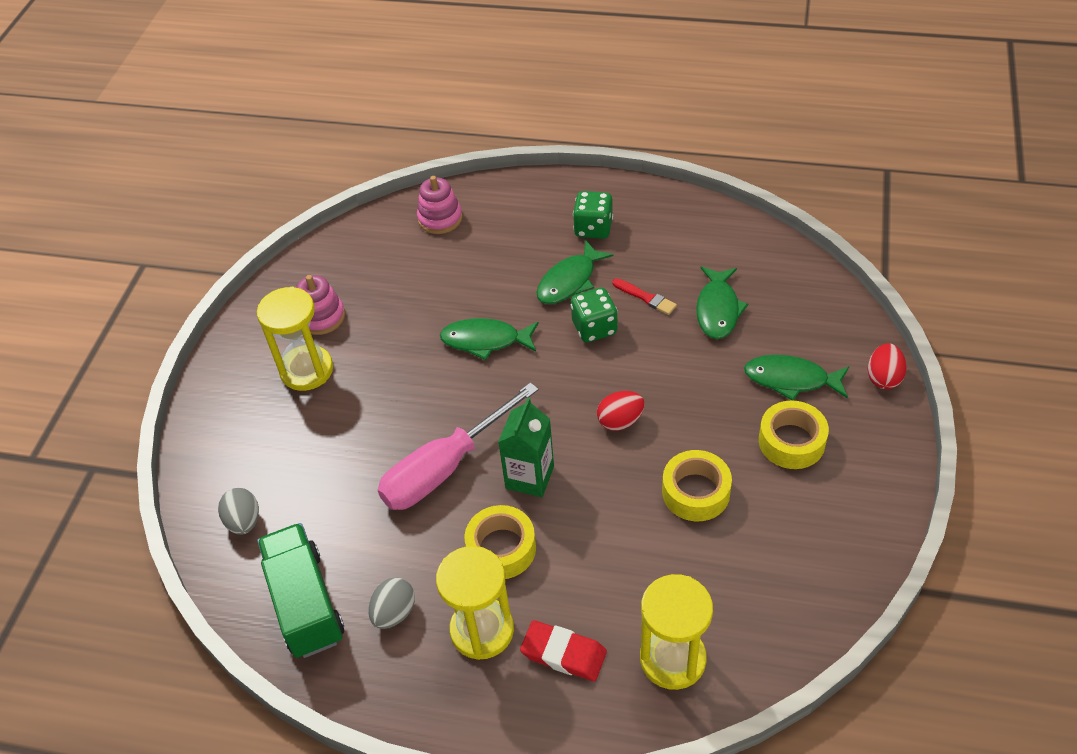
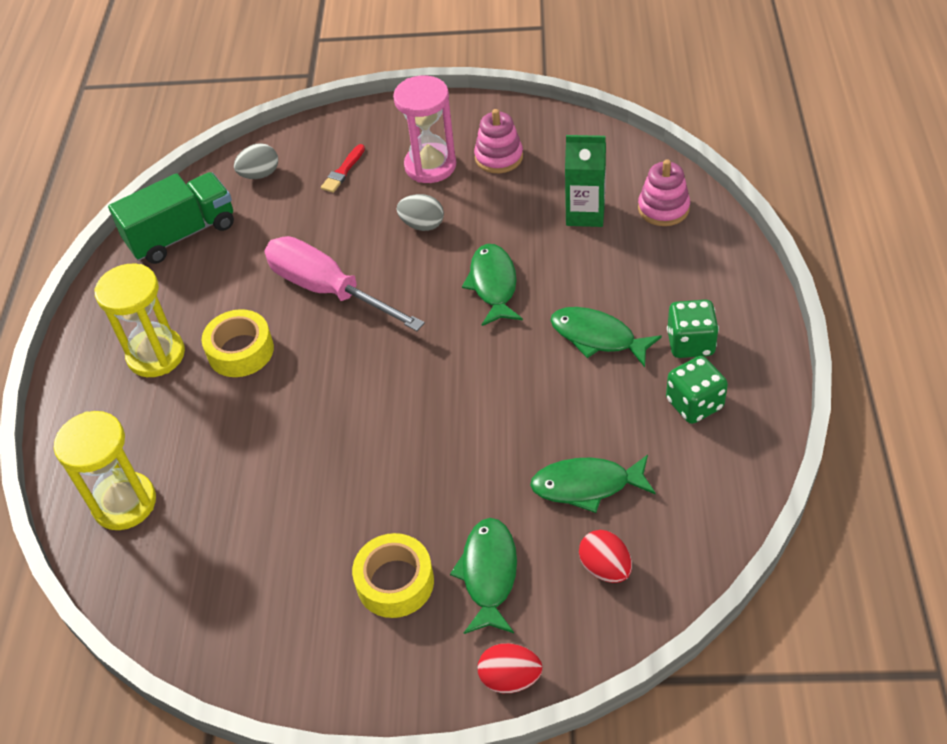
camera: 80 degrees right, 0 degrees up
(307, 370) = (430, 166): yellow hourglass -> pink hourglass
(394, 613) = (173, 292): grey egg -> grey egg (422, 225)
(529, 477) = (323, 355): green carton -> green carton (585, 213)
(563, 653) = (132, 418): red eraser -> none
(594, 328) = (531, 372): green dice -> green dice (694, 404)
(620, 421) = (403, 417): red egg -> red egg (605, 568)
(646, 297) = (589, 411): red brush -> red brush (343, 171)
(695, 492) = (317, 497): yellow tape -> none

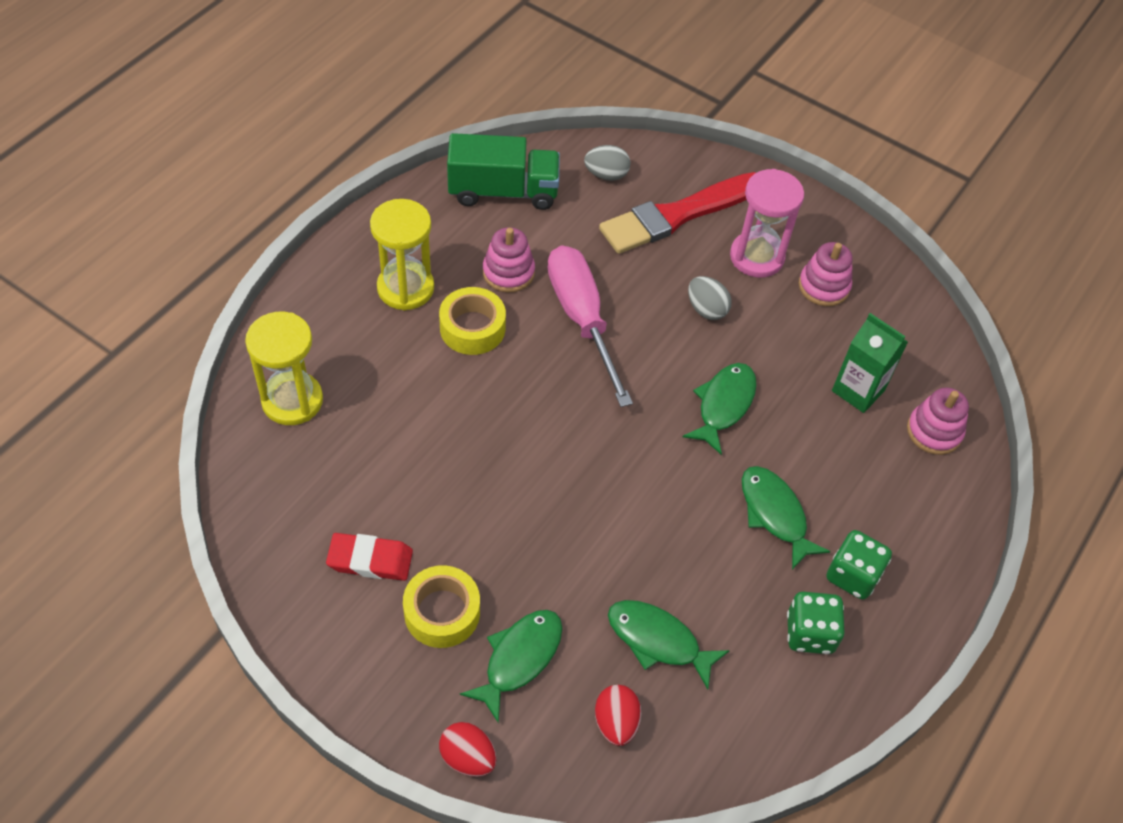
camera: 25 degrees right, 5 degrees up
(237, 291) = (508, 272): none -> pink stacking toy
(299, 583) = (370, 560): none -> red eraser
(343, 171) = (678, 215): red brush -> red brush, size x2.48

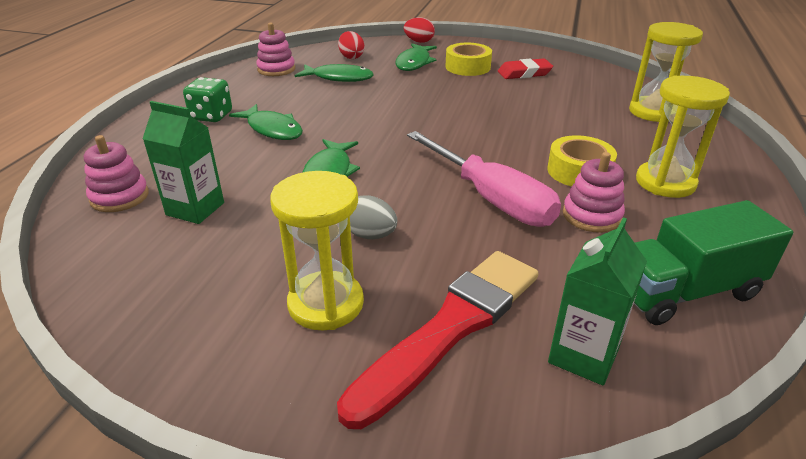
camera: 165 degrees right, 20 degrees down
(606, 175) = (583, 355): grey egg -> green carton
(756, 257) = (326, 304): pink hourglass -> yellow hourglass
(810, 633) = (243, 93): green dice -> none
(823, 286) = (231, 293): pink stacking toy -> pink stacking toy (276, 69)

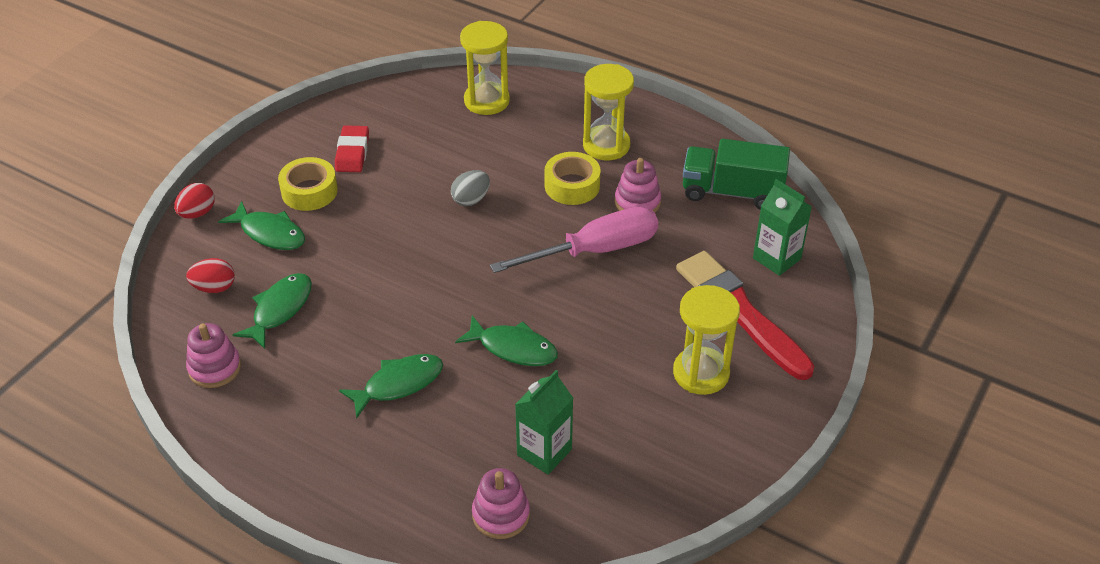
camera: 75 degrees left, 10 degrees up
(211, 116) = (336, 439): green dice -> none
(370, 235) = (624, 335): grey egg -> grey egg (471, 199)
(684, 291) = (732, 192): green truck -> green truck turned 105 degrees clockwise

